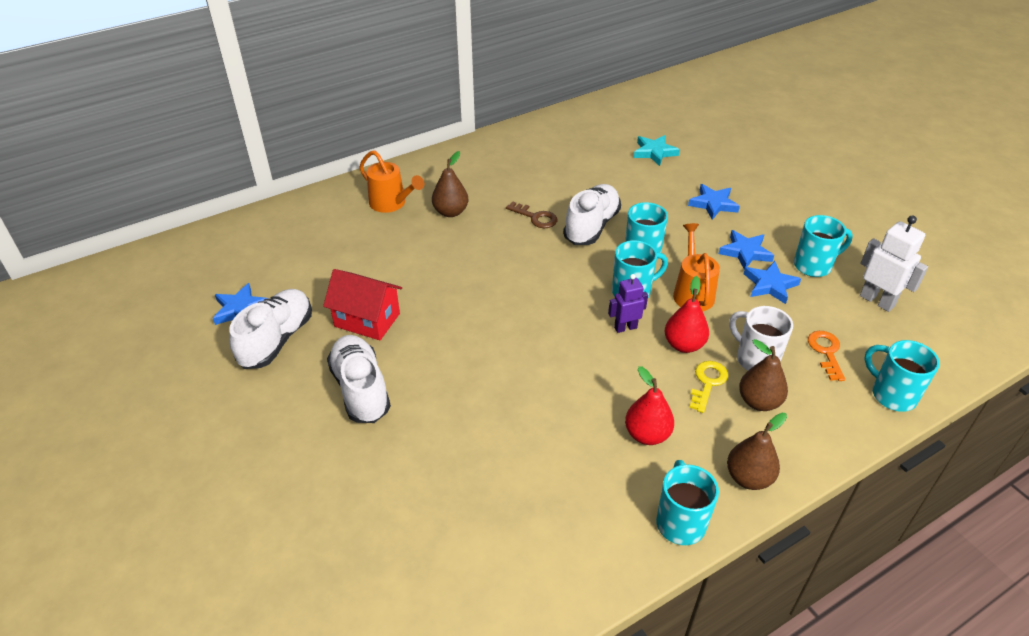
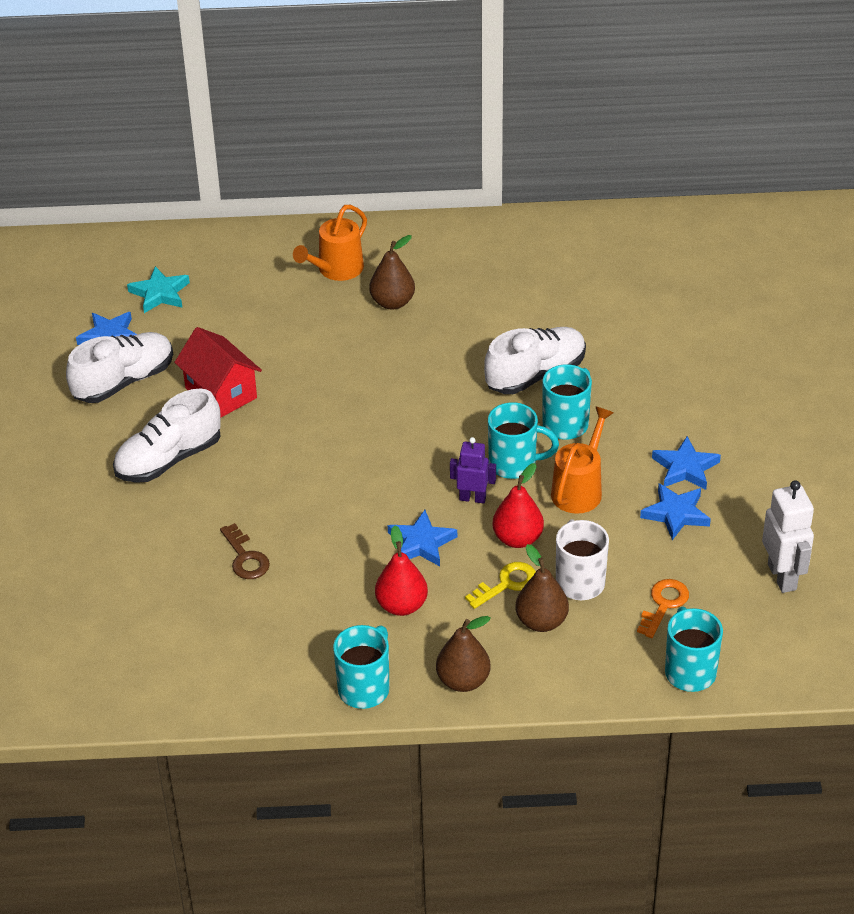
camera: 30 degrees right, 0 degrees up
(361, 389) = (169, 459): white shoe -> white shoe turned 135 degrees counterclockwise
(391, 204) = (336, 270): orange watering can -> orange watering can turned 60 degrees clockwise
(535, 217) = (481, 342): brown key -> brown key (245, 557)
(654, 152) = (697, 307): turquoise star -> turquoise star (160, 293)
(713, 204) = (705, 398): blue star -> blue star (421, 543)
(814, 265) = (751, 512): turquoise mug -> none

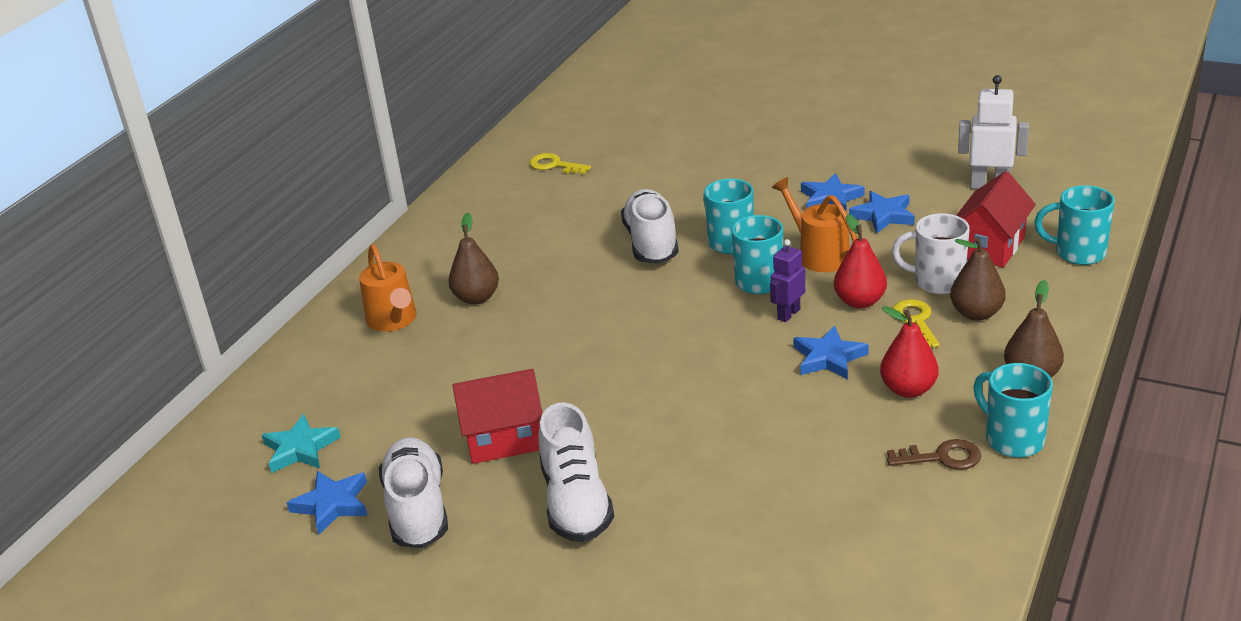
camera: 60 degrees left, 10 degrees down
(245, 557) = (772, 479): brown key -> brown key (941, 457)
(630, 263) = (554, 165): none -> yellow key
(664, 604) = (990, 247): orange key -> red house

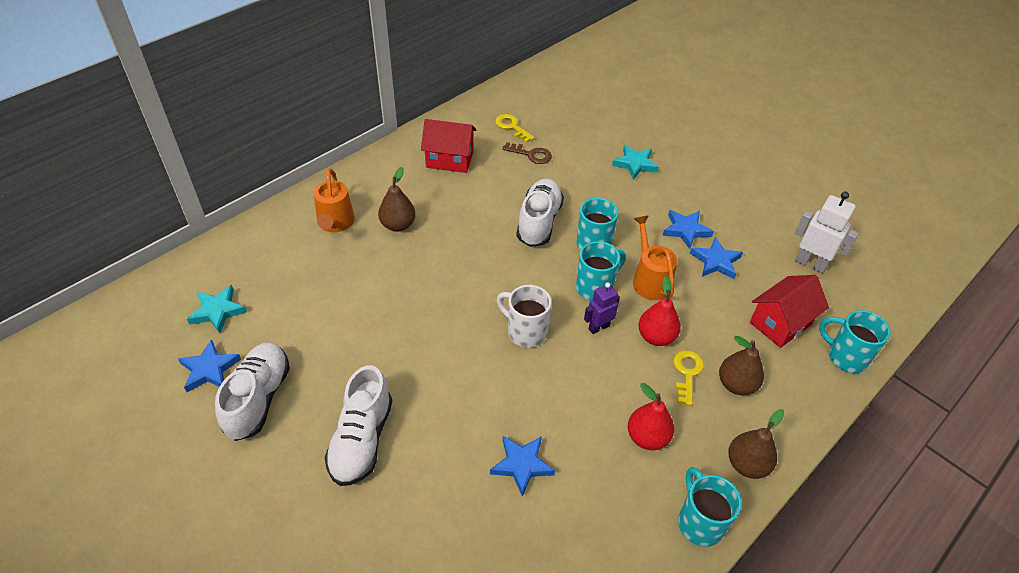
camera: 15 degrees right, 15 degrees up
(504, 439) = (346, 360): red house -> red house (449, 159)
(730, 157) = (635, 164): none -> turquoise star
(828, 358) = (605, 381): blue star -> blue star (522, 465)
(936, 282) = (722, 341): white mug -> white mug (525, 332)
(941, 457) = (637, 516): brown key -> brown key (531, 154)

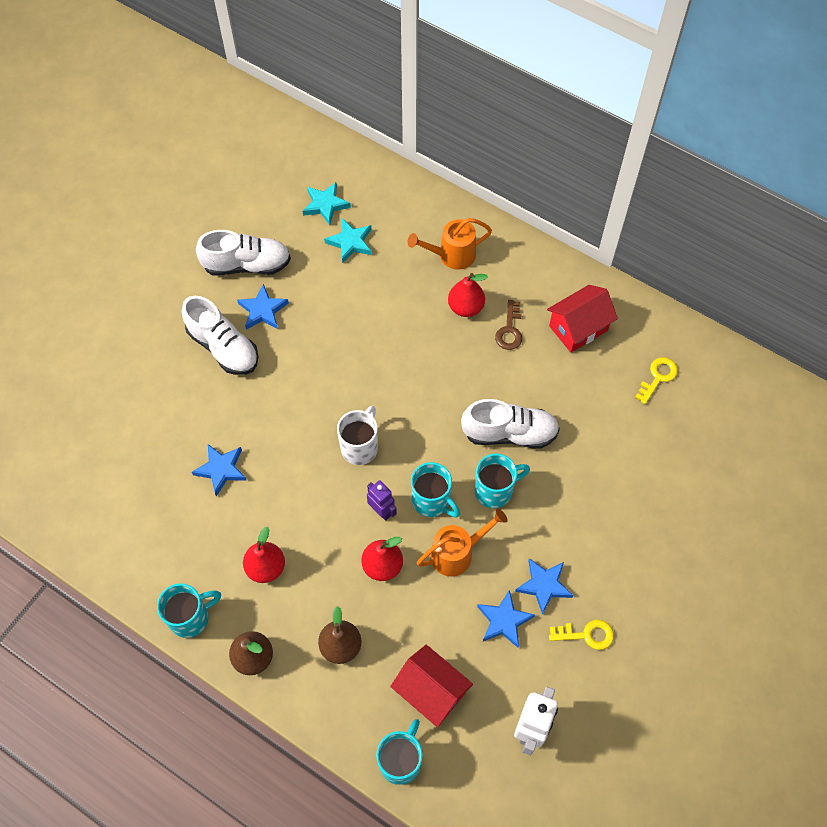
camera: 80 degrees right, 15 degrees up
(209, 369) = (267, 222): blue star -> blue star (263, 310)
(361, 440) = (223, 347): white shoe -> white shoe turned 135 degrees counterclockwise
(398, 225) = (466, 307): brown pear -> red pear
(449, 159) = (578, 328): red house -> red house turned 60 degrees clockwise
(531, 154) = (616, 406): brown key -> brown key (509, 330)
(635, 164) = (639, 520): turquoise star -> turquoise star (350, 242)
(687, 373) = (344, 598): yellow key -> yellow key (586, 635)

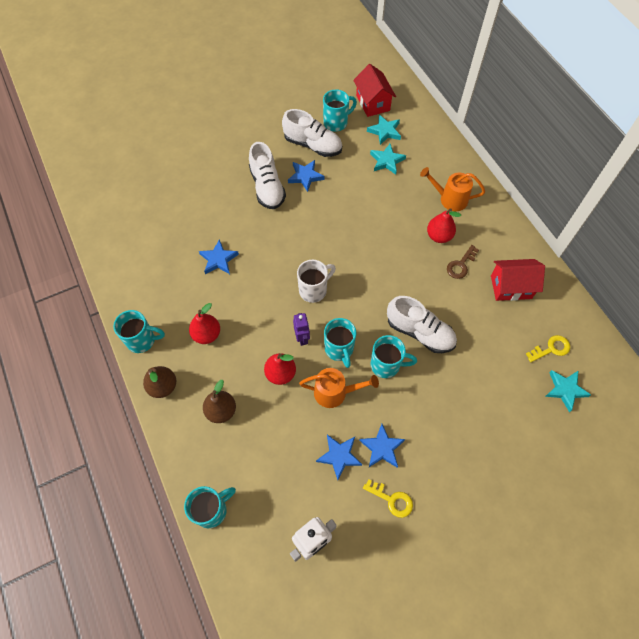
camera: 30 degrees right, 0 degrees up
(258, 221) = (336, 122): none -> turquoise mug
(431, 692) = (260, 475): red house -> red house (372, 103)
(696, 415) = (565, 390): none -> turquoise star

